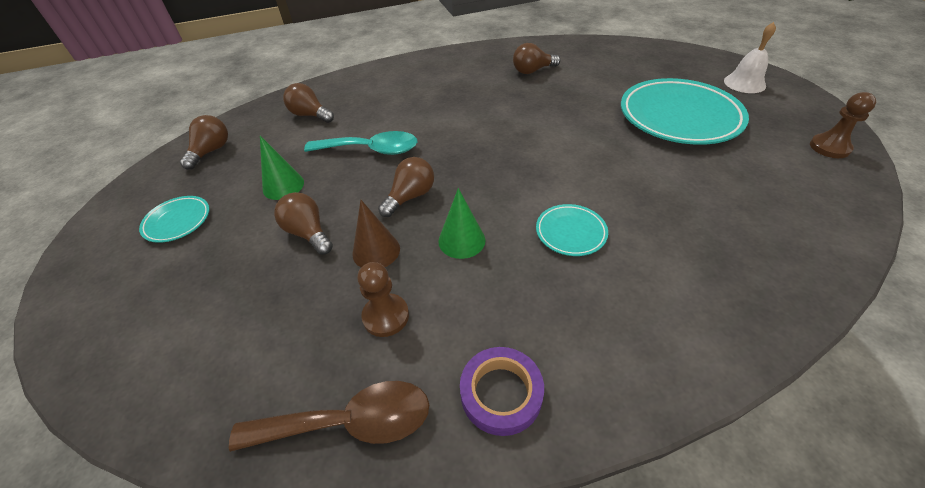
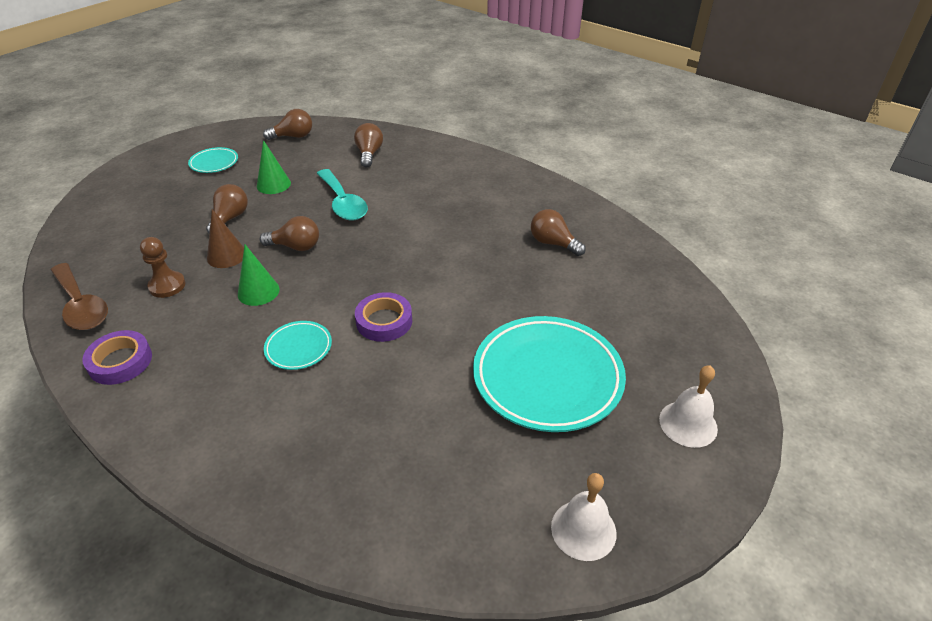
camera: 55 degrees right, 5 degrees down
(567, 172) = (384, 321): none -> purple tape
(829, 147) = (583, 529): brown pawn -> white bell

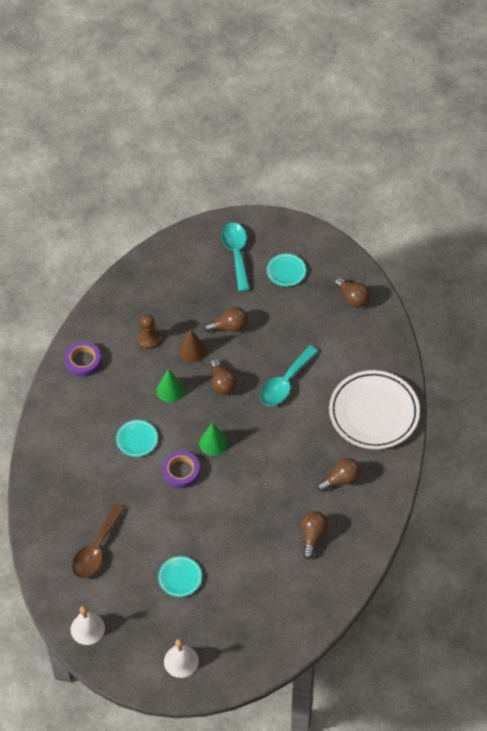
camera: 65 degrees right, 15 degrees up
(81, 306) = (111, 309): brown spoon -> brown spoon (96, 549)
(149, 186) = (236, 253): none -> turquoise spoon
(273, 184) = (282, 326): green cone -> green cone (213, 443)
(369, 154) = (359, 364): brown light bulb -> brown light bulb (341, 479)
(433, 162) = (374, 413): none -> white plate
(547, 377) = (180, 578): turquoise plate -> turquoise plate, size x0.46

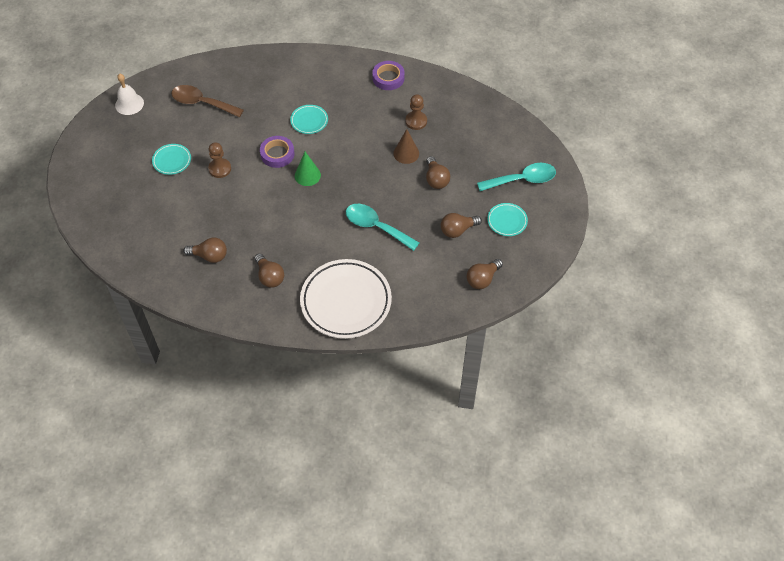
camera: 85 degrees right, 0 degrees up
(170, 390) = (362, 140): green cone -> none
(181, 661) = (94, 167): white bell -> none
(196, 528) = (220, 169): none -> brown pawn
(222, 383) = (372, 178): brown light bulb -> brown light bulb (457, 230)

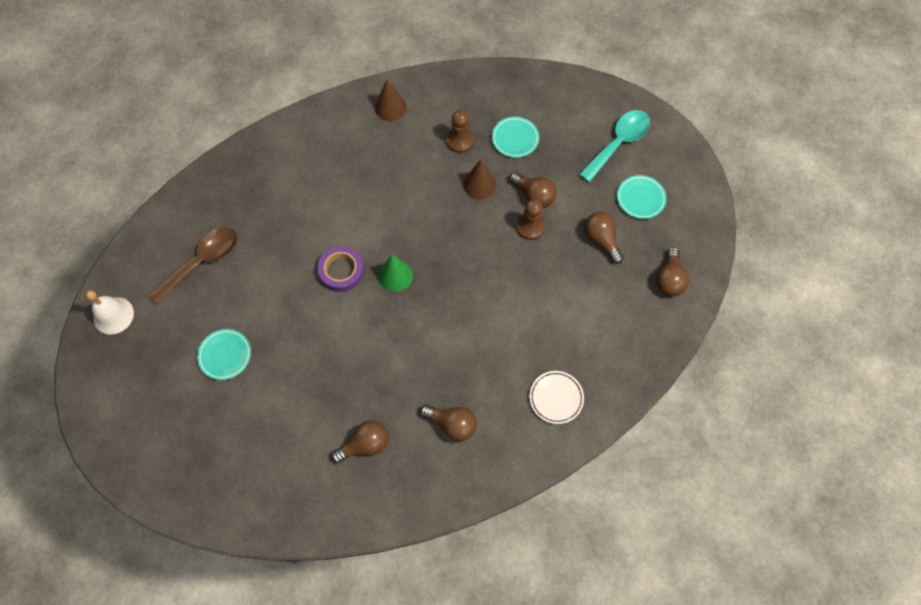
camera: 35 degrees left, 10 degrees up
(202, 103) = (202, 261): brown spoon -> brown spoon turned 150 degrees clockwise
(220, 169) = (290, 330): brown pawn -> brown pawn (530, 227)
(309, 121) = (345, 209): turquoise plate -> turquoise plate (515, 139)
(346, 301) = (556, 398): white plate -> white plate, size x0.46
(376, 227) = (516, 290): turquoise spoon -> none
(388, 78) = (390, 107): purple tape -> brown cone
(457, 230) = (601, 240): brown light bulb -> brown light bulb turned 120 degrees clockwise

